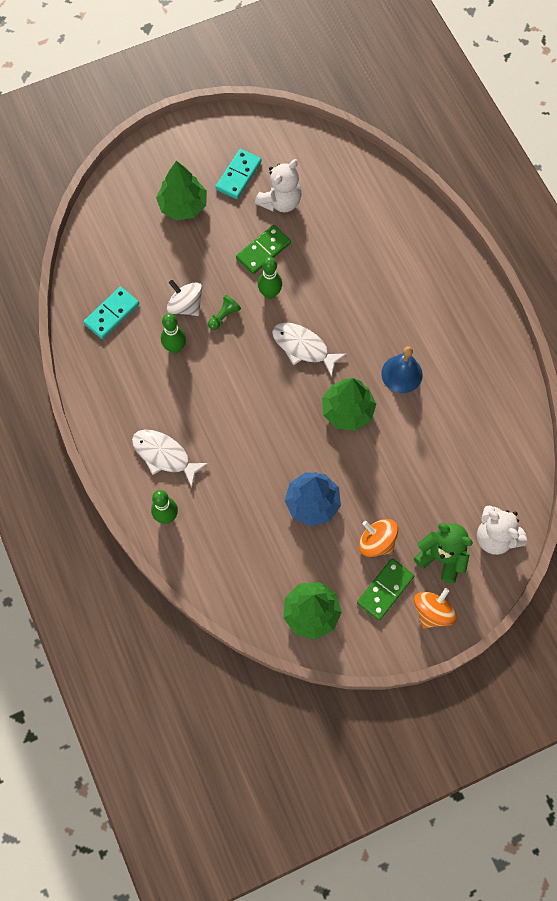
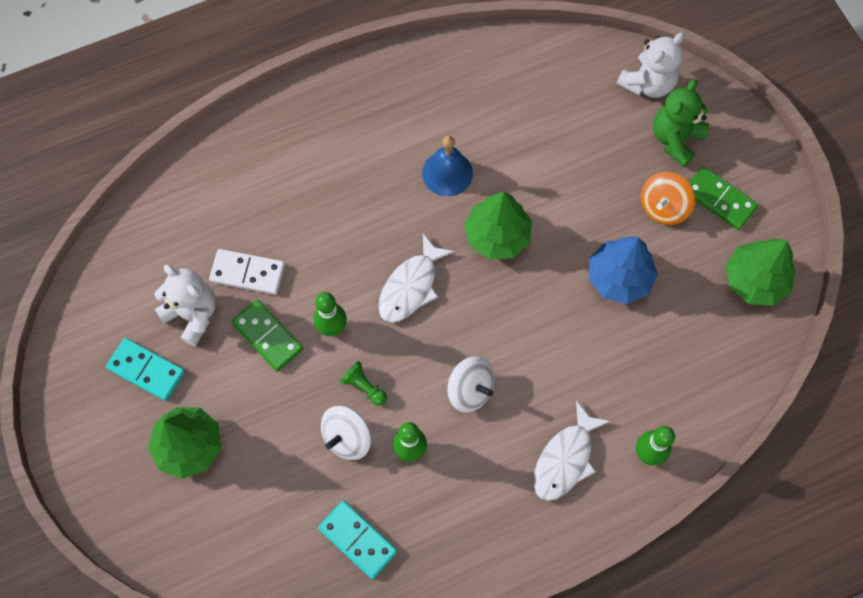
camera: 90 degrees left, 0 degrees up
(220, 389) = (470, 390): none -> white spinning top
(313, 235) = (248, 273): none -> white domino
(432, 612) = (740, 151): orange spinning top -> none

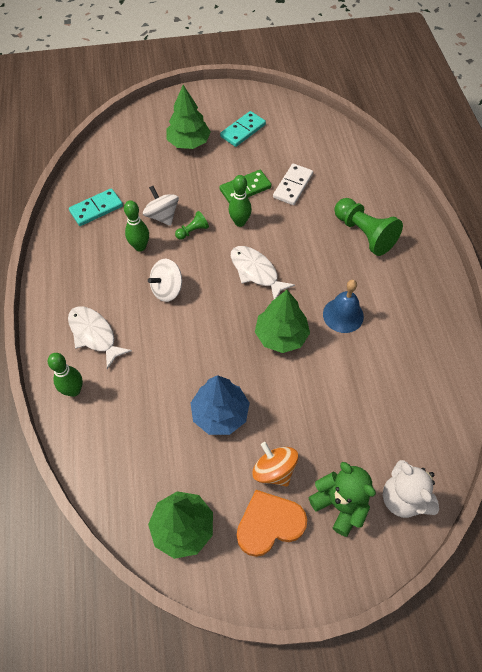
camera: 105 degrees right, 10 degrees down
(193, 314) = (272, 156): white teddy bear -> none
(313, 169) = (364, 234): none -> green pawn
(719, 199) = (269, 524): green domino -> orange heart

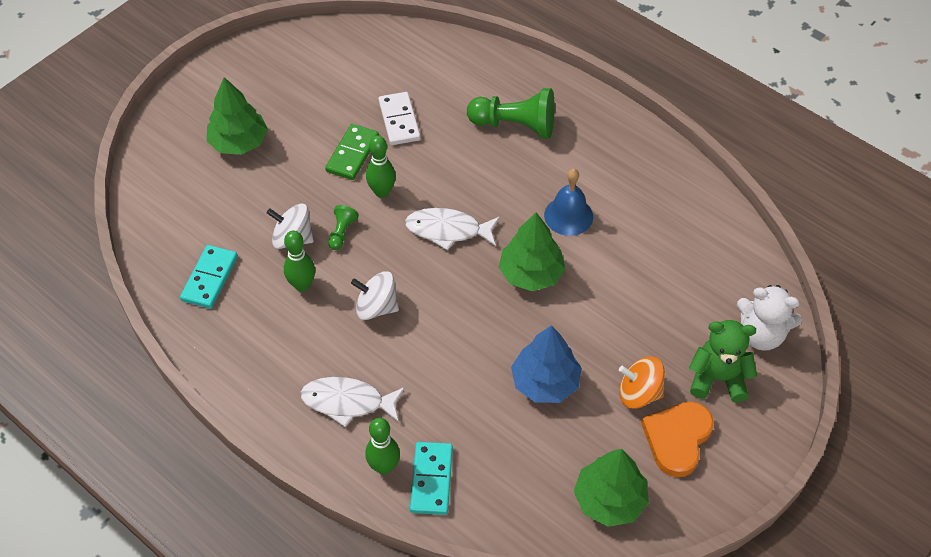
camera: 40 degrees left, 5 degrees down
(167, 289) = (376, 307): white spinning top -> white spinning top turned 90 degrees clockwise
(243, 130) = (286, 93): turquoise domino -> turquoise domino (431, 479)

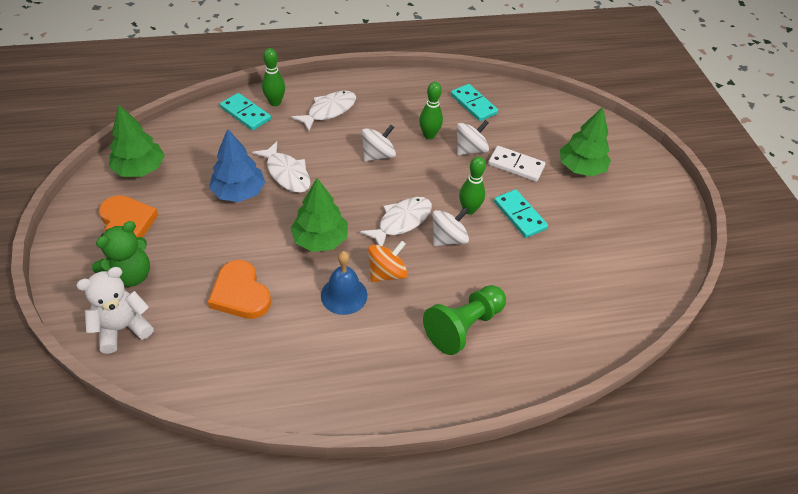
camera: 125 degrees right, 5 degrees down
(342, 233) = (452, 172): green pawn -> none
(352, 154) = (520, 215): green domino -> turquoise domino
(399, 120) = (531, 259): white domino -> white domino (516, 165)
(433, 186) = (448, 238): none -> white spinning top
(480, 363) = (287, 173): none -> white fish
(639, 393) = (175, 228): orange spinning top -> orange spinning top (387, 273)
(644, 284) = (240, 293): none -> orange heart

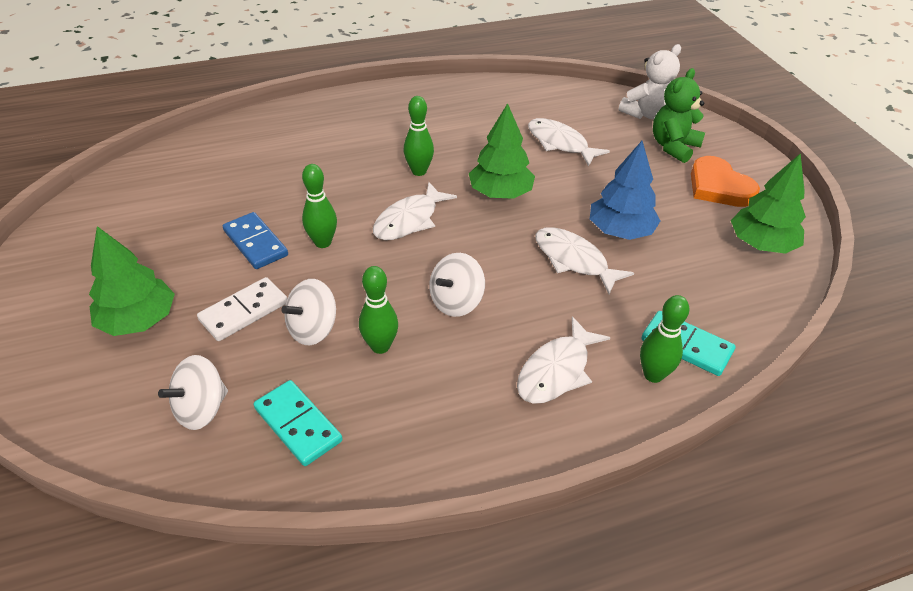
camera: 175 degrees right, 5 degrees down
(240, 293) = (560, 143): orange heart -> white fish
(344, 295) = (459, 151): blue bell -> none
(387, 273) = (419, 171): orange spinning top -> green bowling pin
(448, 238) = (351, 208): white spinning top -> white spinning top (201, 409)
(464, 326) = (337, 139): green pawn -> none
(516, 165) = (244, 311): white domino -> white domino turned 60 degrees counterclockwise
(520, 215) = (255, 243): turquoise domino -> blue domino

